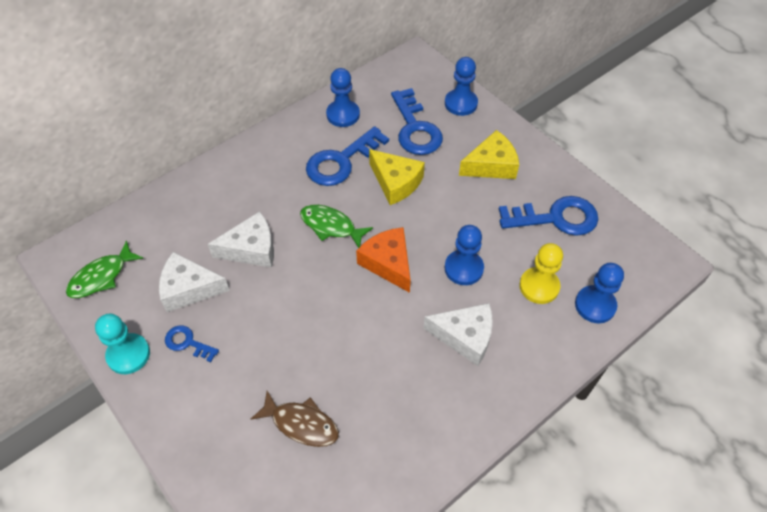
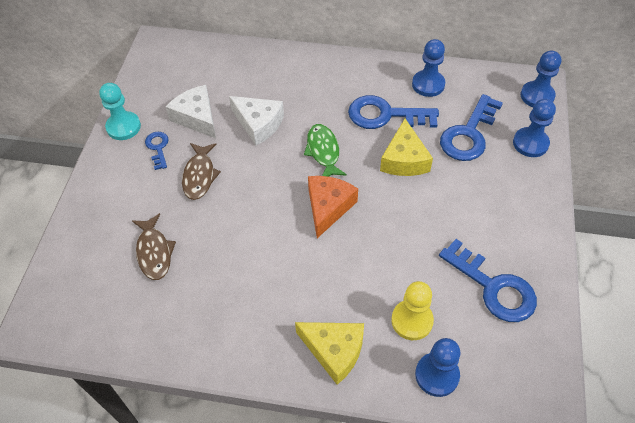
camera: 50 degrees right, 0 degrees up
(101, 277) = (164, 71): green fish -> none
(257, 331) = (199, 176): none -> brown fish
(463, 268) = (374, 257): blue pawn -> blue pawn (537, 96)
(465, 336) = (314, 301): white cheese -> none
(491, 165) = (493, 206): yellow cheese -> yellow cheese (334, 351)

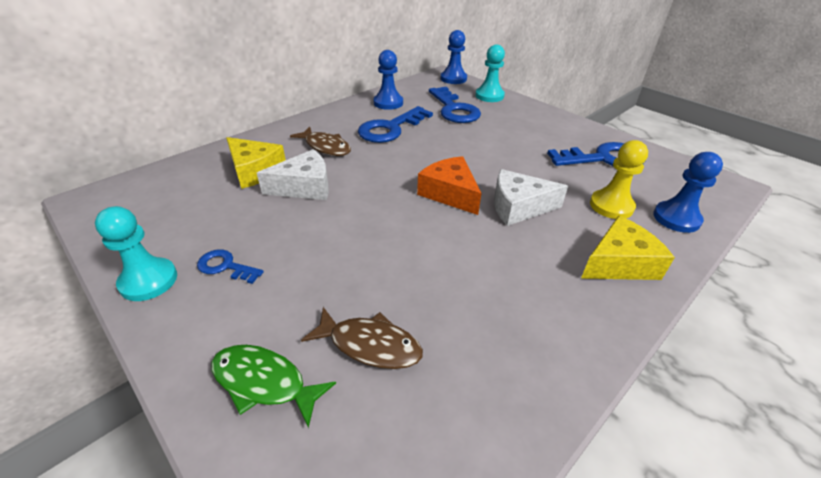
camera: 55 degrees left, 15 degrees down
(197, 117) = (233, 219): white cheese -> white cheese (518, 207)
(199, 176) = (310, 253): brown fish -> brown fish (326, 147)
(323, 151) = (386, 169): green fish -> green fish (264, 382)
(404, 159) = (444, 140): yellow cheese -> yellow cheese (255, 171)
(530, 143) = (489, 96): blue pawn -> turquoise pawn

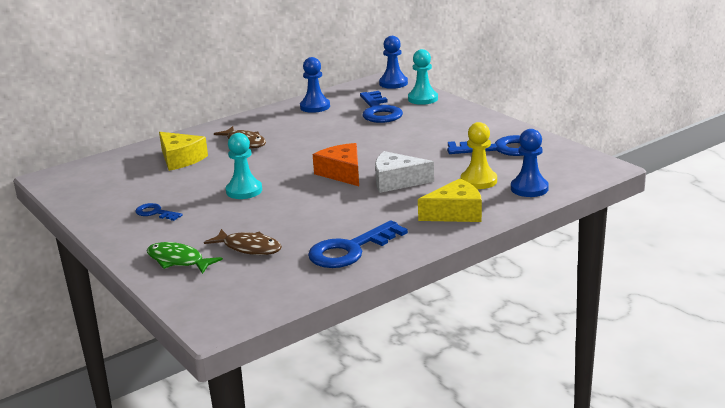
camera: 10 degrees right, 15 degrees down
(149, 281) = (102, 219): turquoise pawn -> turquoise pawn (244, 191)
(304, 187) = (220, 169): white cheese -> none
(390, 128) = (309, 128): blue key -> blue key (350, 250)

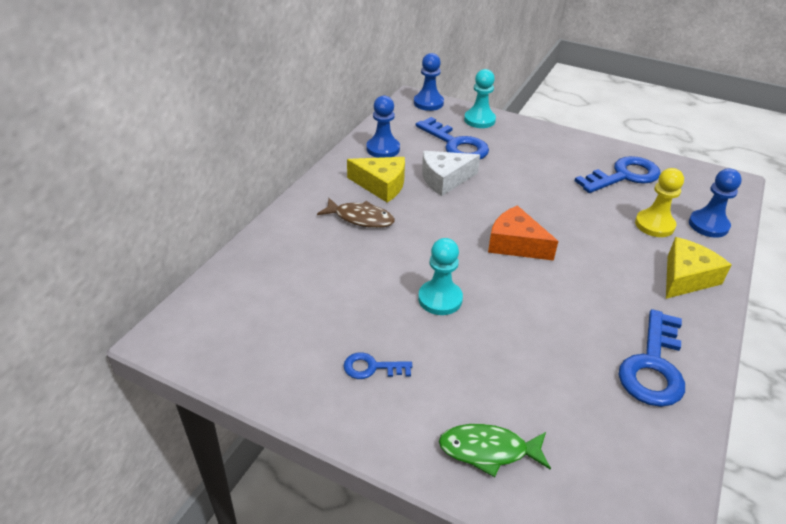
camera: 30 degrees left, 15 degrees up
(180, 159) = (311, 263): yellow cheese -> yellow cheese (381, 185)
(249, 248) = (545, 398): brown fish -> none
(396, 181) = (582, 244): white cheese -> white cheese (445, 179)

